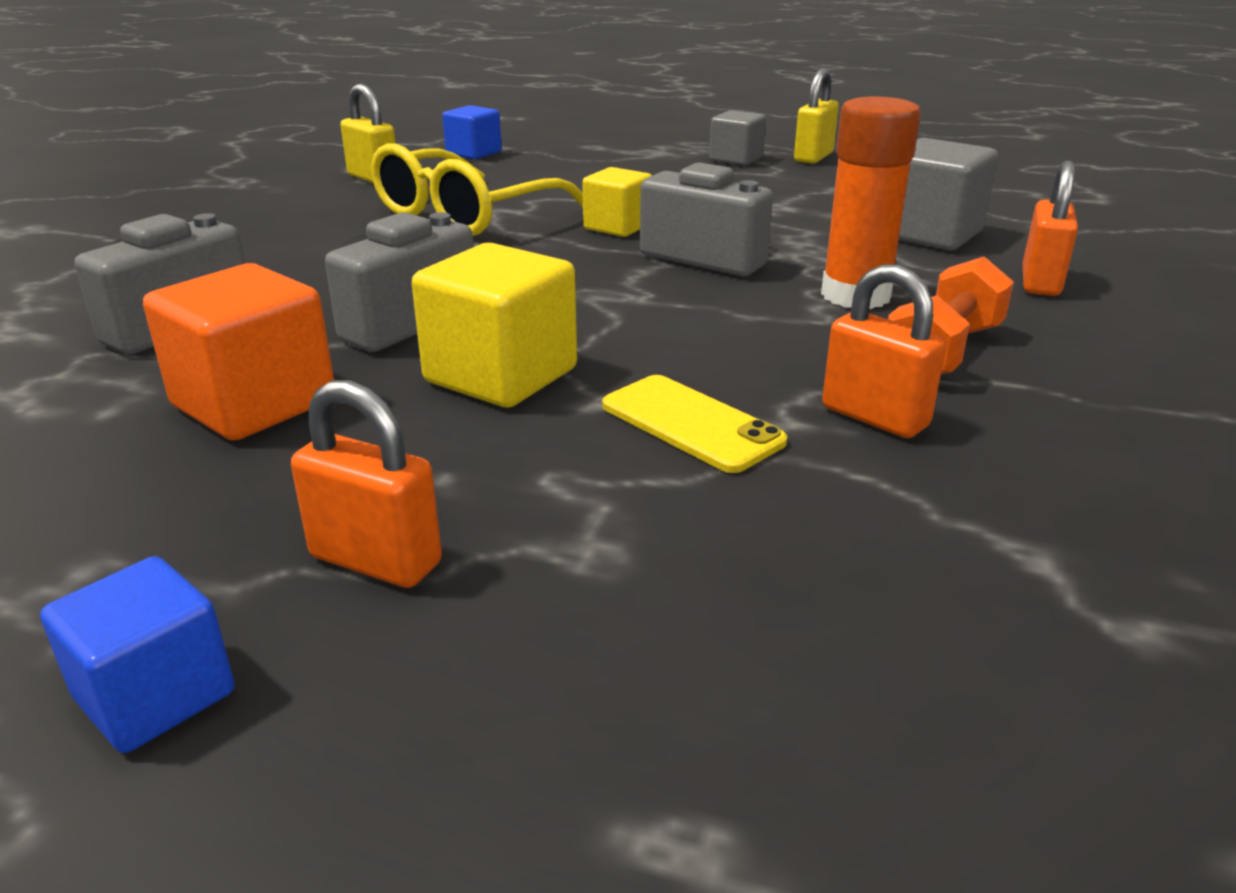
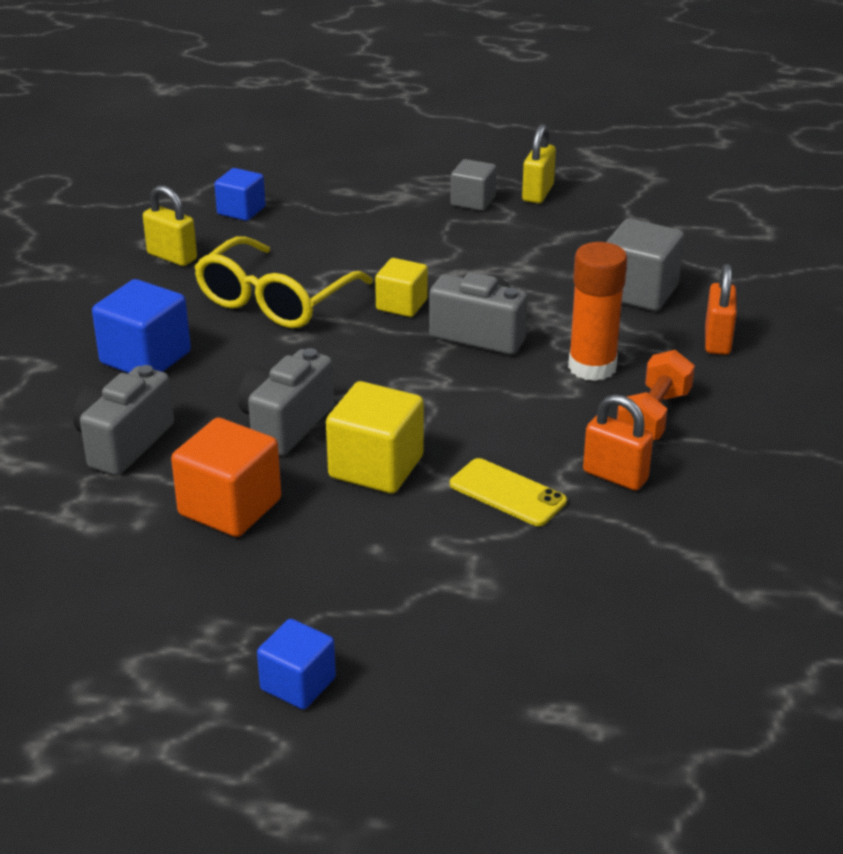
camera: 10 degrees left, 5 degrees up
(273, 250) = (145, 358): none -> blue cube
(376, 560) = (365, 603): orange padlock -> none

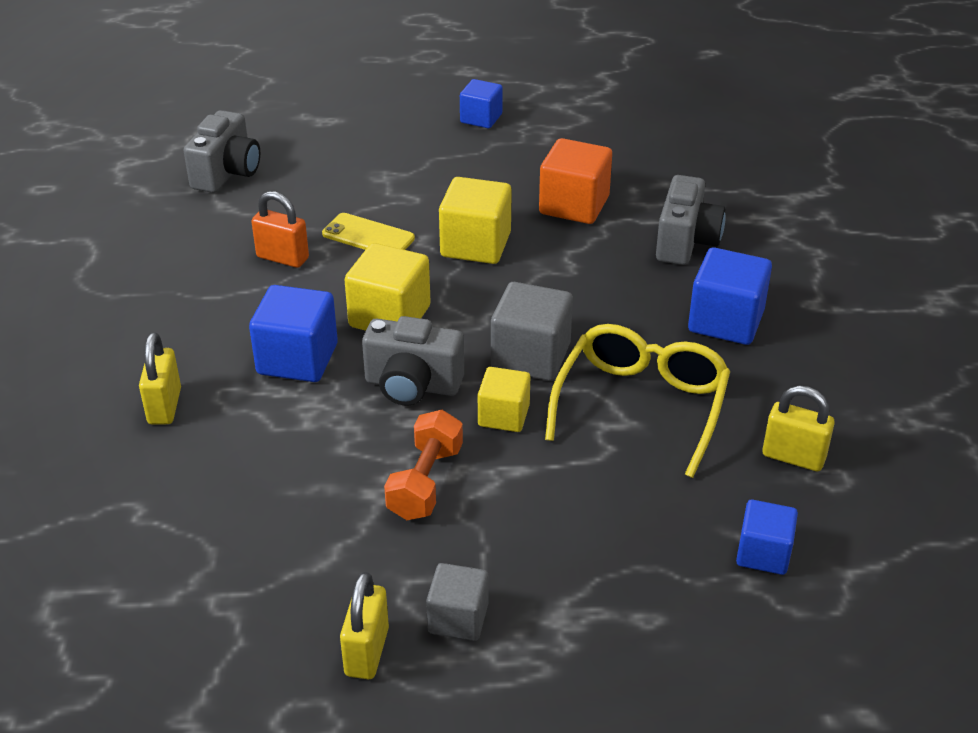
camera: 170 degrees right, 5 degrees up
(285, 425) = (563, 271): grey camera -> grey camera (227, 173)
(493, 397) = (390, 316): none -> yellow cube
(592, 367) = (297, 359): orange glue stick -> blue cube
(639, 292) = (239, 467): grey cube -> grey cube (530, 357)
(653, 417) = (244, 313): orange dumbbell -> orange dumbbell (425, 482)
(717, 341) = (165, 406): orange padlock -> yellow padlock

